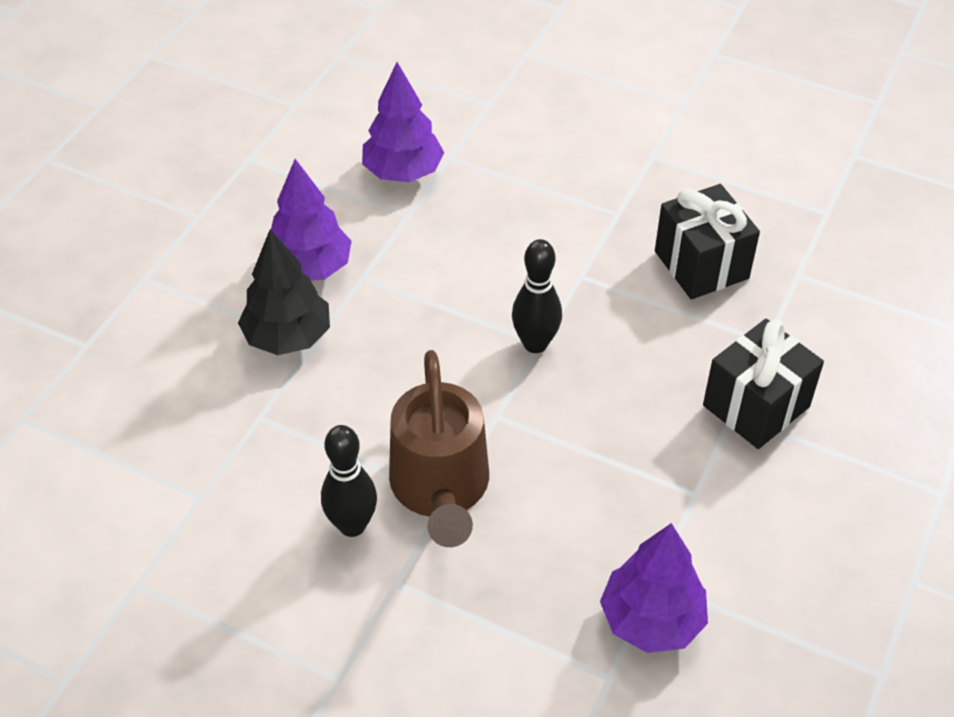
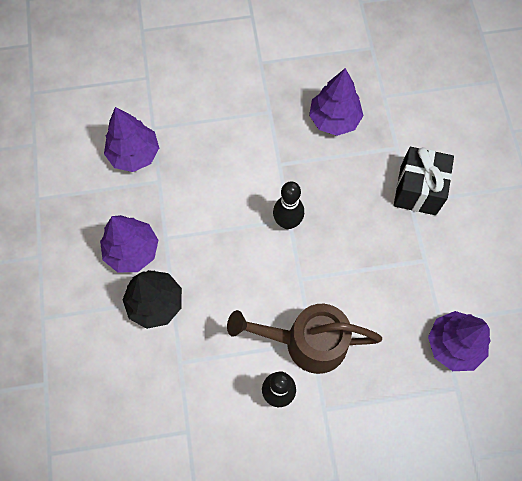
camera: 35 degrees left, 20 degrees up
(440, 490) = (306, 342): brown watering can -> brown watering can turned 135 degrees clockwise
(701, 265) = (334, 119): black gift -> purple tree

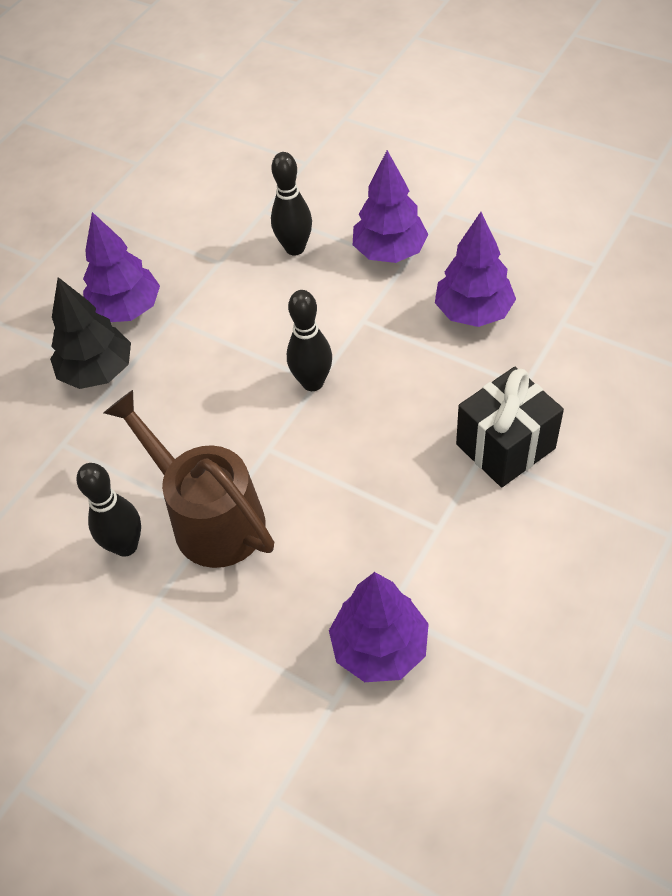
camera: 45 degrees right, 15 degrees down
(134, 154) = (220, 224): purple tree -> purple tree (390, 252)
(197, 142) = (295, 248): none -> black bowling pin

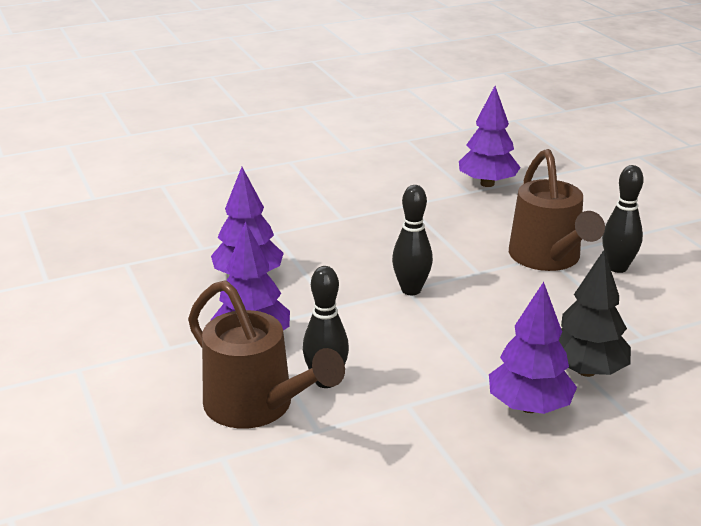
camera: 150 degrees left, 25 degrees down
(321, 203) = (258, 407): none -> brown watering can
(505, 446) = (325, 215): black gift -> none

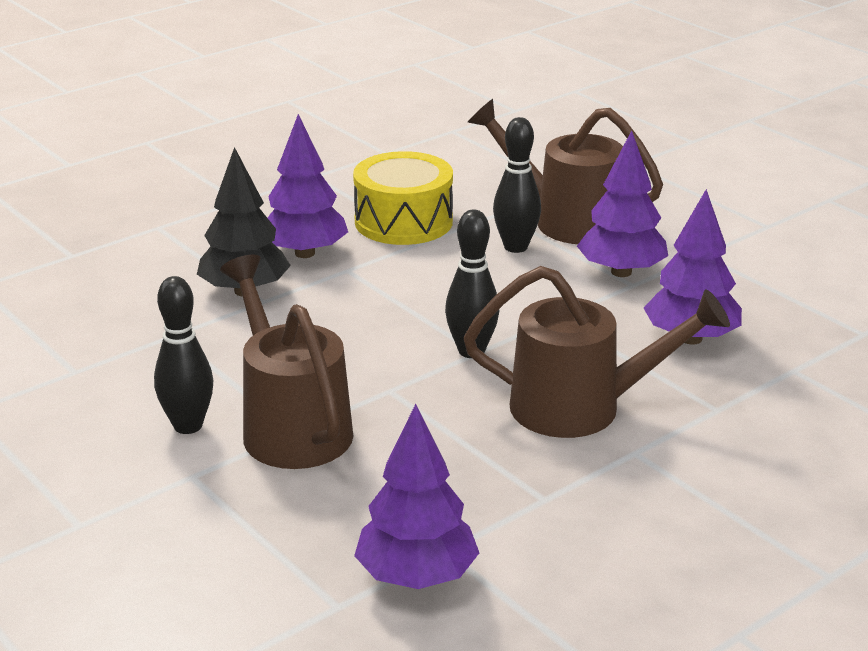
camera: 165 degrees right, 0 degrees up
(356, 244) = (583, 408): none -> brown watering can
(421, 433) = (403, 221): none -> yellow drum

